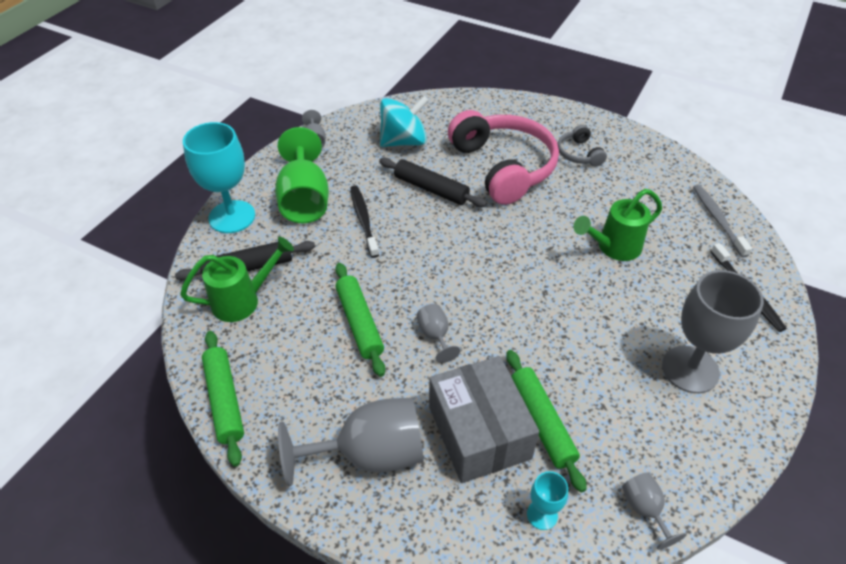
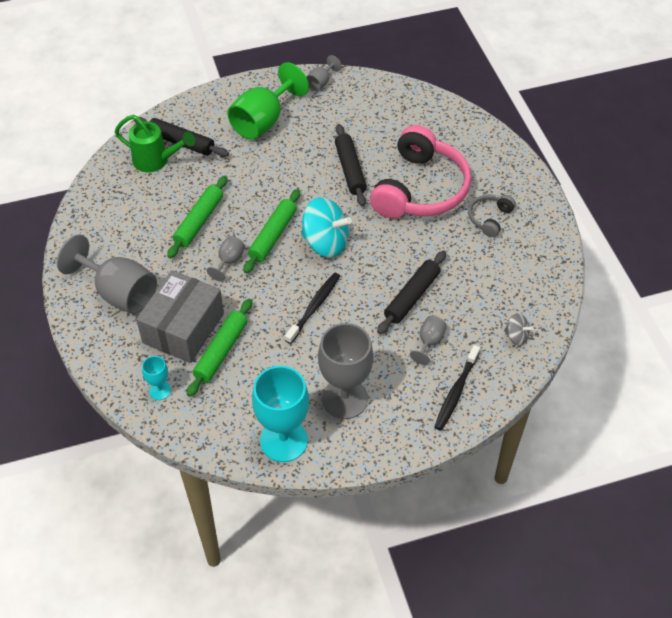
camera: 45 degrees right, 5 degrees up
(225, 400) = (86, 209): green rolling pin -> green rolling pin (273, 236)
(232, 217) = (209, 102): turquoise goblet -> turquoise goblet (283, 440)
(363, 220) = (281, 160): black toothbrush -> black toothbrush (314, 307)
(404, 141) = (379, 122): turquoise spinning top -> turquoise spinning top (325, 243)
(613, 247) = (412, 297): green watering can -> black rolling pin
(644, 509) = (211, 434): grey goblet -> grey goblet (429, 342)
(717, 219) = (516, 336): grey toothbrush -> grey spinning top

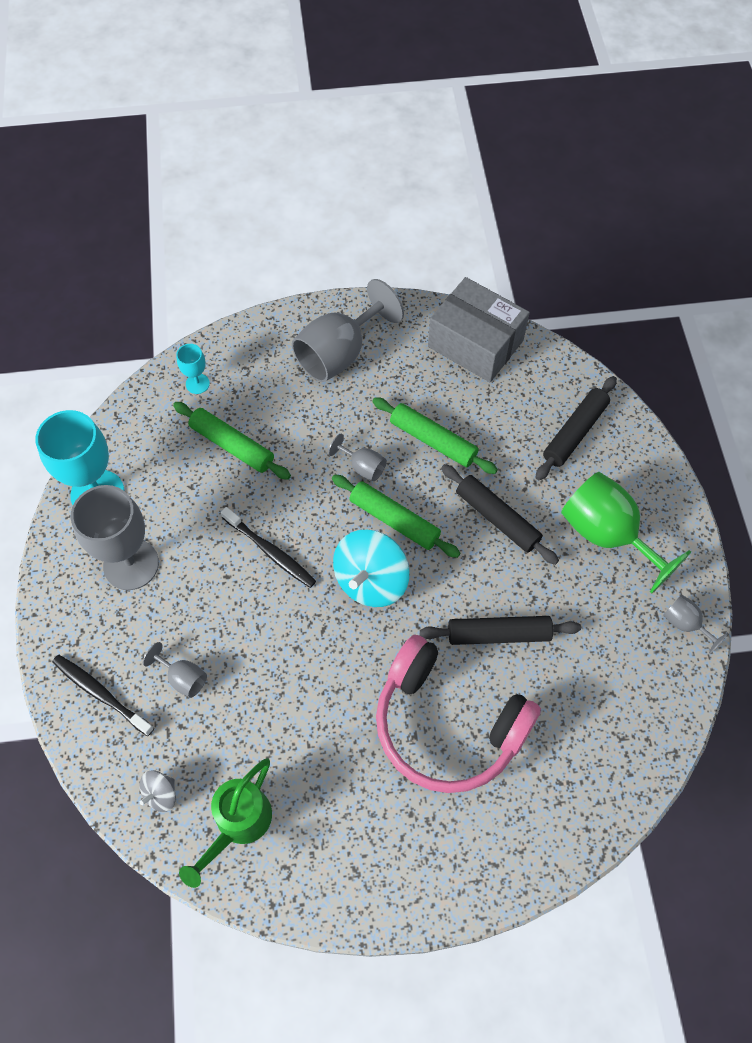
camera: 100 degrees right, 10 degrees up
(156, 161) = (544, 402): green watering can -> green watering can (238, 824)
(183, 328) = (274, 411): grey box -> grey box (475, 344)
(412, 297) = (259, 671): black rolling pin -> black rolling pin (497, 518)
(489, 218) = (374, 813): grey headphones -> none

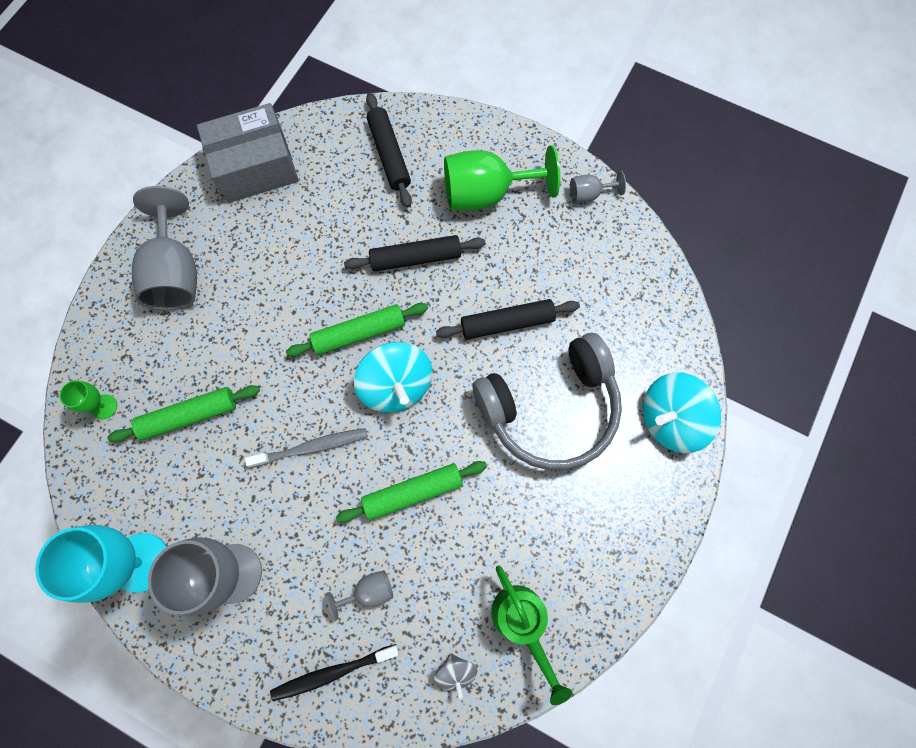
camera: 55 degrees left, 10 degrees up
(197, 383) = (104, 406): turquoise goblet -> green goblet
(270, 551) = (311, 447): black toothbrush -> grey toothbrush
(362, 467) = (294, 325): grey goblet -> none
(433, 440) = (314, 257): green rolling pin -> green rolling pin (413, 492)
(447, 724) = (550, 408): pink headphones -> grey headphones
(498, 634) = (507, 323): black rolling pin -> black rolling pin turned 45 degrees clockwise
(520, 844) = (670, 419): none -> turquoise spinning top

